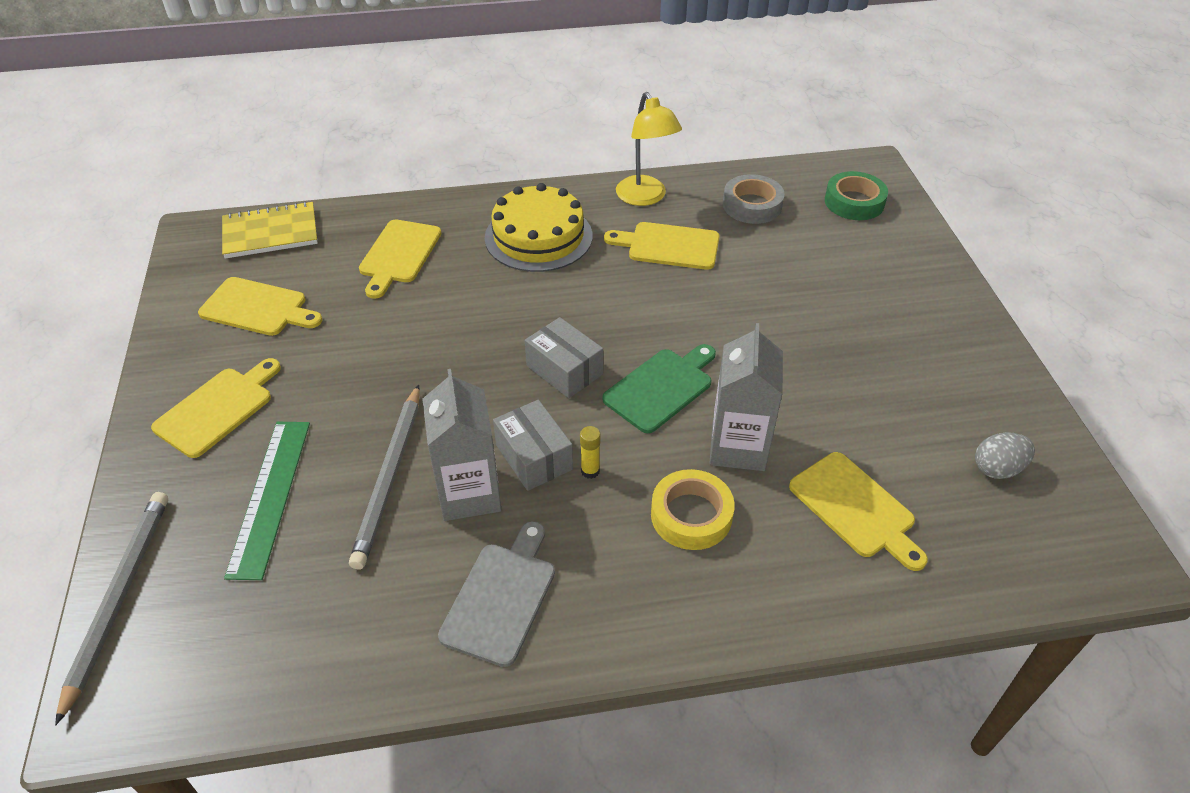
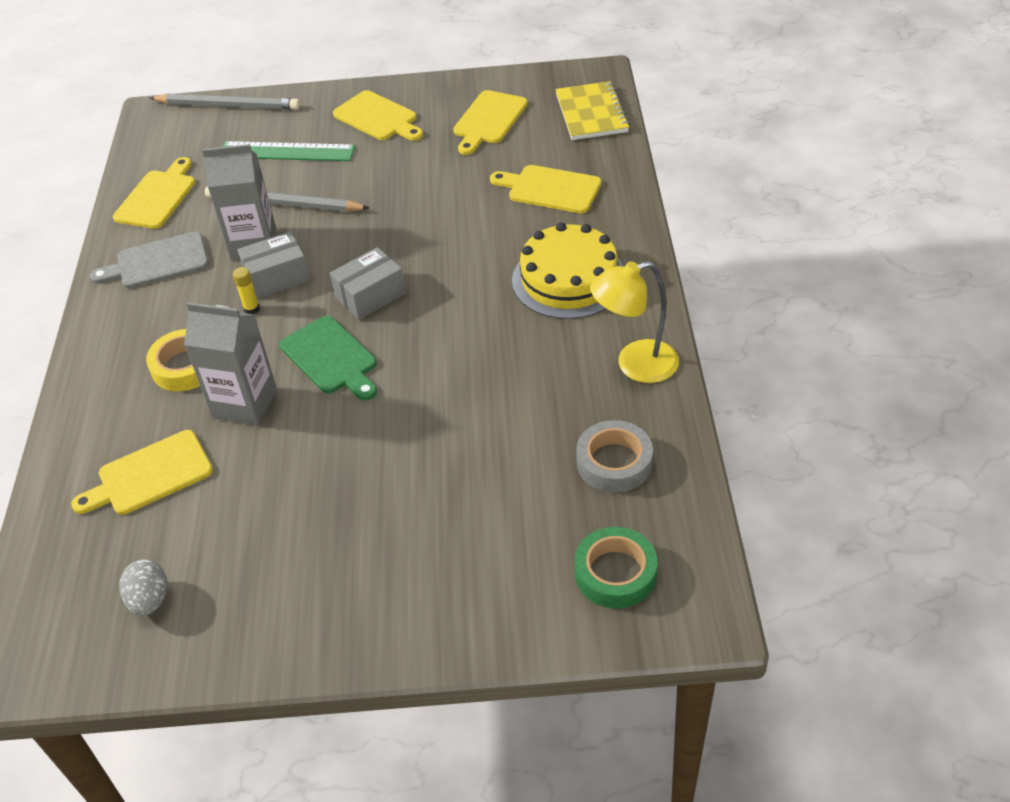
camera: 100 degrees right, 0 degrees up
(501, 597) = (157, 262): grey cutting board -> grey cutting board turned 135 degrees clockwise
(668, 246) = (541, 378): yellow cutting board -> yellow cutting board (157, 197)

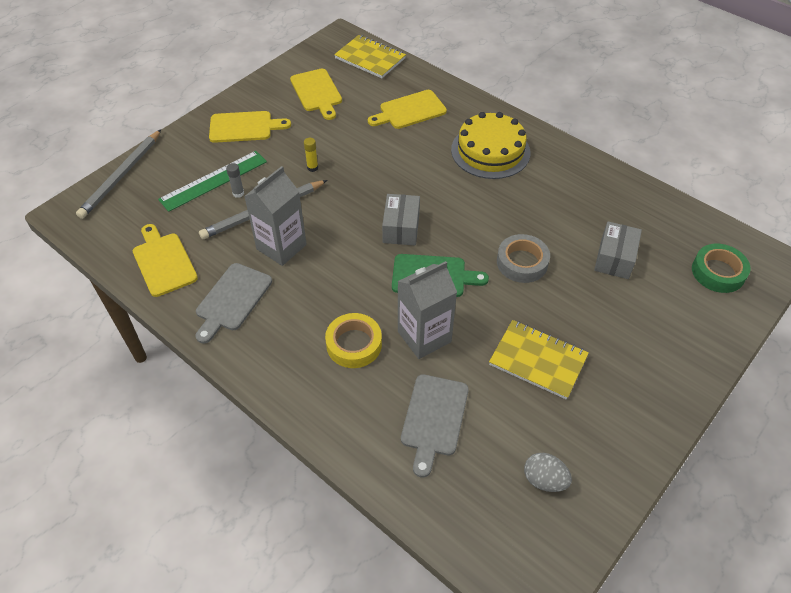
camera: 50 degrees left, 5 degrees up
(150, 475) = (434, 419): yellow cutting board -> grey cutting board
(228, 105) = (121, 176): grey pencil -> grey pencil turned 150 degrees clockwise
(252, 309) = (342, 283): yellow glue stick -> yellow glue stick (312, 168)
(277, 277) = (328, 255): grey box -> grey box (614, 258)
(288, 175) = (238, 193): none -> grey glue stick
(301, 502) = (538, 360): none -> yellow notebook
(614, 462) = (643, 224): grey tape -> grey tape (522, 262)
(635, 365) = (583, 172): yellow lamp -> none

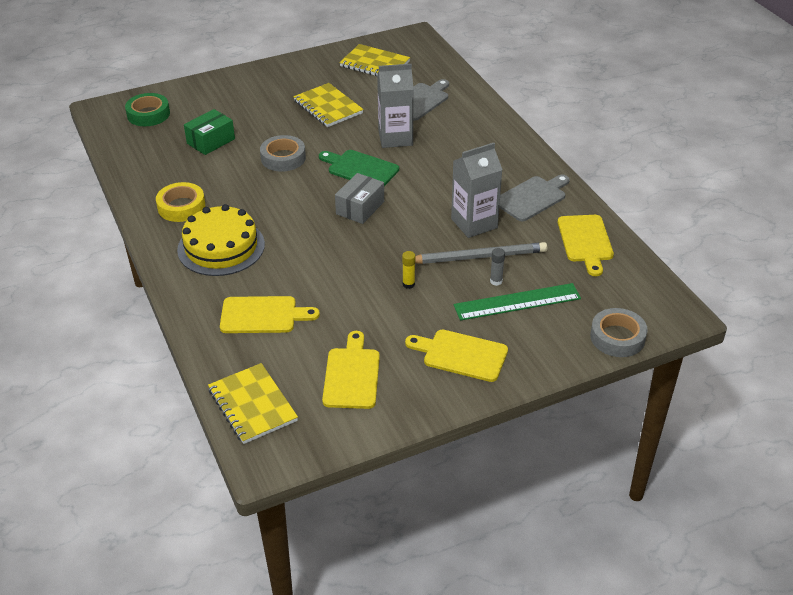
camera: 155 degrees left, 10 degrees down
(121, 176) = (617, 337): grey pencil -> grey tape
(354, 344) = (449, 147): yellow tape -> yellow tape (181, 207)
(544, 480) = (374, 64): grey egg -> yellow notebook
(614, 258) = (211, 141): grey box -> green box

